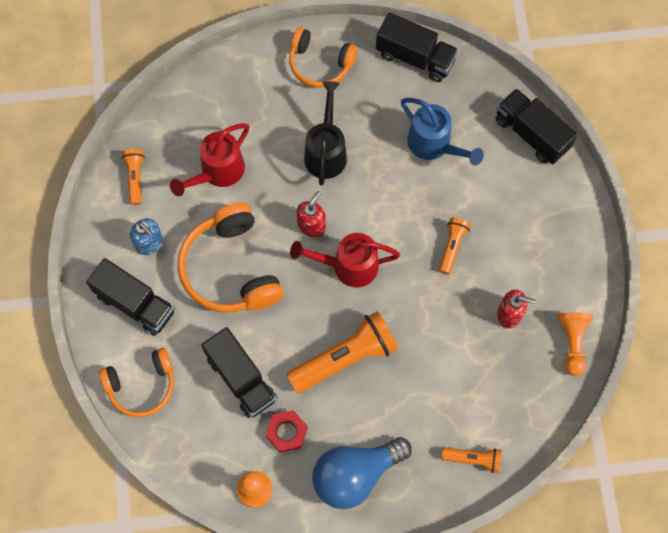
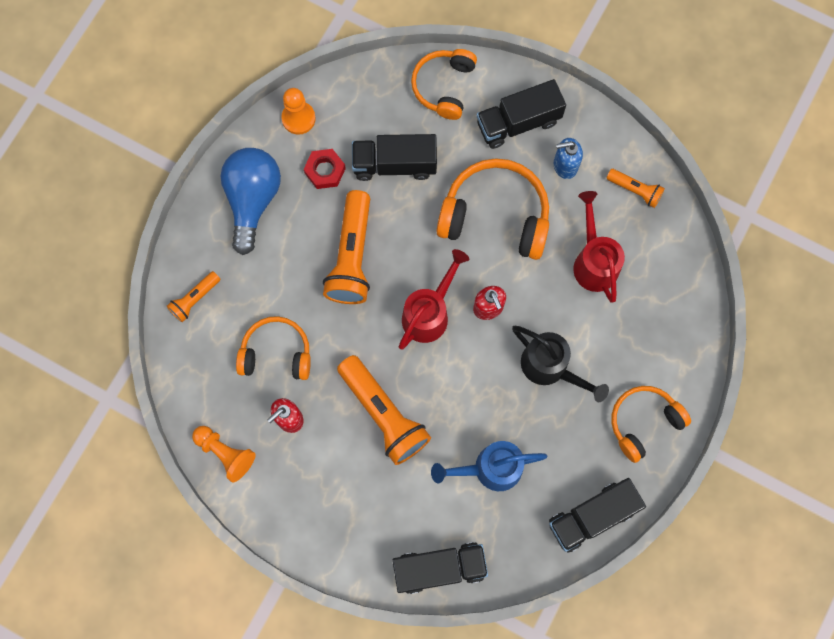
camera: 125 degrees right, 5 degrees up
(452, 247) = (383, 414): orange flashlight -> orange flashlight, size x1.93
(467, 360) = (276, 353): none -> orange headphones

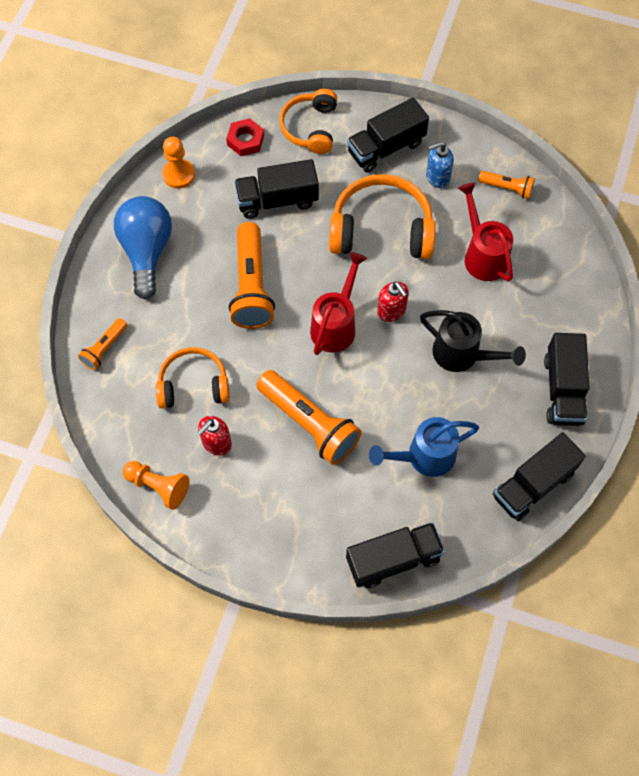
camera: 10 degrees left, 10 degrees down
(325, 170) = (212, 215): red nut -> red nut (245, 140)
(643, 422) = (563, 389): orange headphones -> black truck

